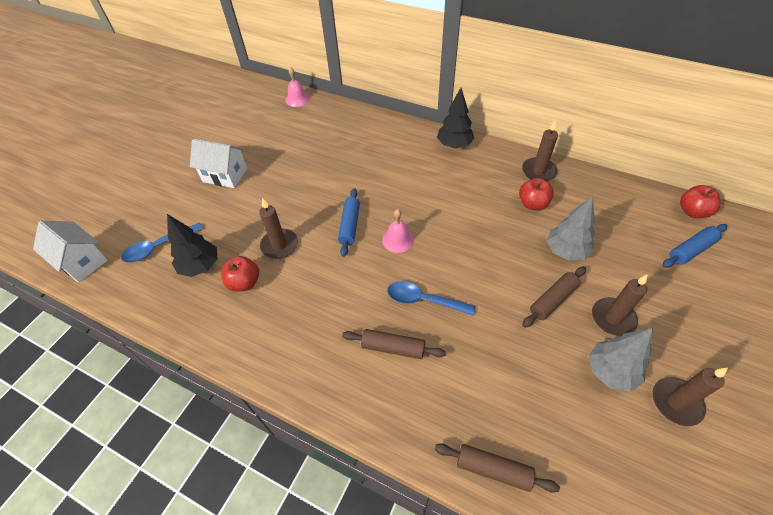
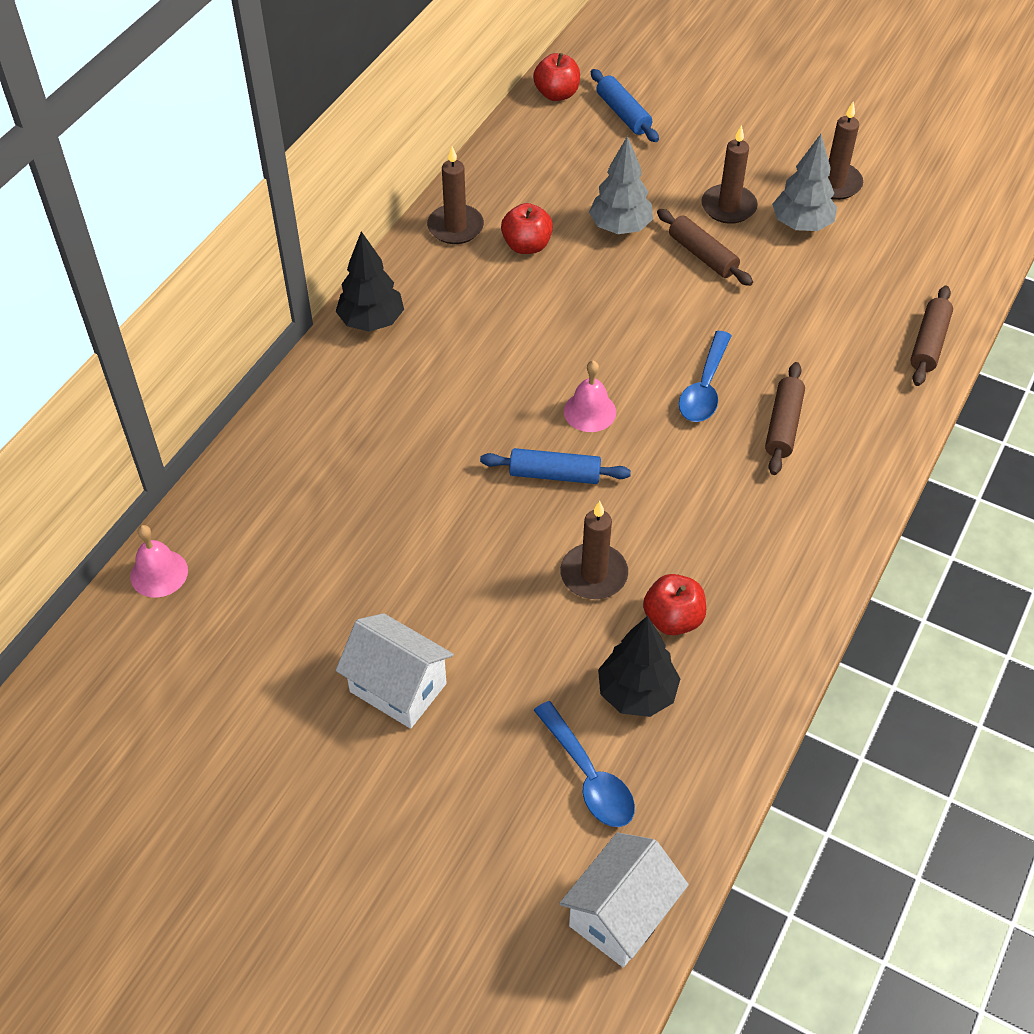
camera: 90 degrees left, 0 degrees up
(225, 175) = (398, 687): white house -> white house turned 75 degrees counterclockwise

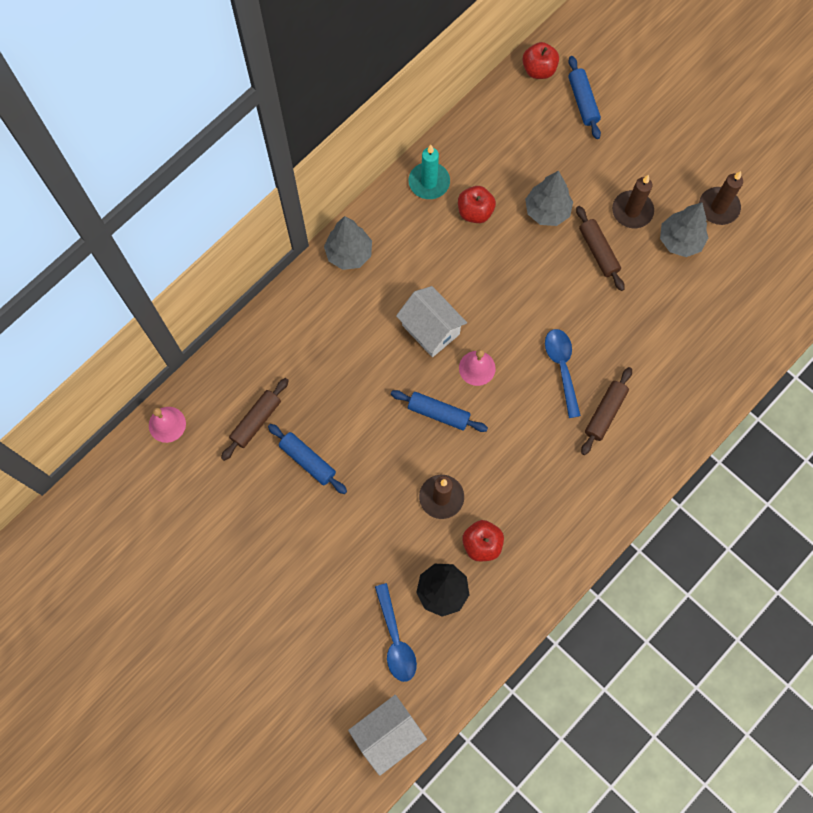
camera: 15 degrees right, 20 degrees up
(371, 321) = (349, 254): black tree -> grey tree
(383, 572) = (308, 460): none -> blue rolling pin
(398, 687) = (296, 547): white house -> white house (430, 329)
(455, 227) = (429, 182): brown candle -> turquoise candle
(705, 387) = (562, 368): blue spoon -> blue spoon turned 135 degrees clockwise
(928, 343) = (732, 369): brown rolling pin -> brown rolling pin (256, 421)

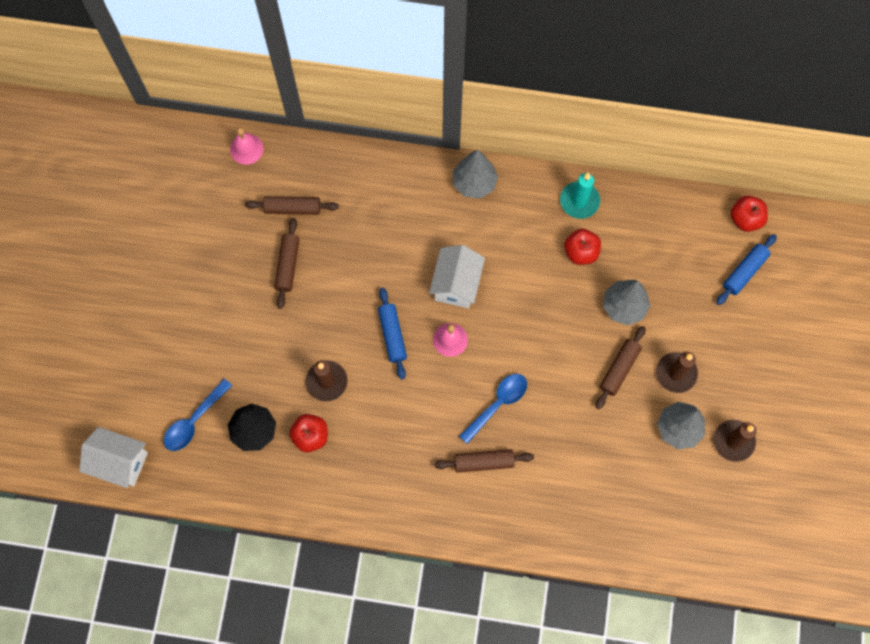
camera: 55 degrees right, 0 degrees up
(308, 460) = (288, 265): blue rolling pin -> brown rolling pin

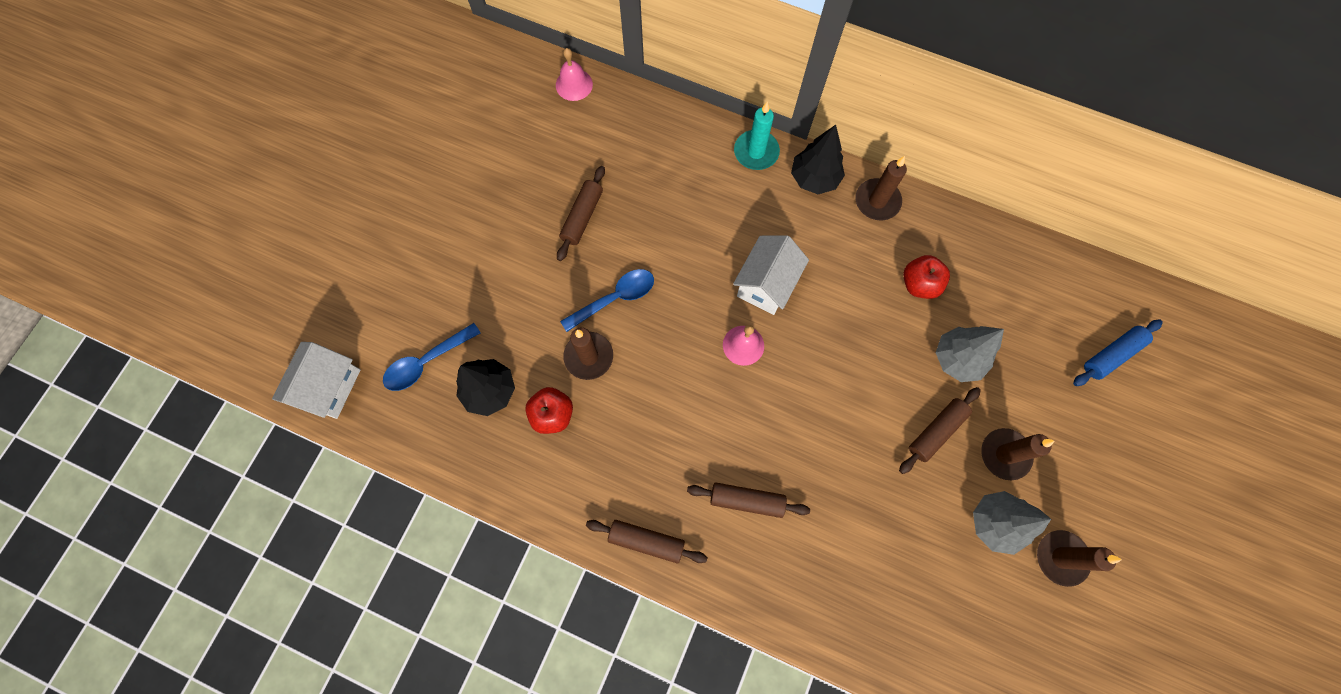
camera: 15 degrees right, 0 degrees up
(120, 462) = (330, 387): white house -> white house turned 75 degrees clockwise
(292, 208) = (605, 157): brown rolling pin -> brown rolling pin (646, 541)
(392, 335) = (678, 323): blue rolling pin -> none
(474, 183) = (814, 179): grey tree -> black tree
(497, 404) = (780, 435): blue spoon -> blue spoon (615, 298)
(531, 190) = (877, 201): none -> brown candle
(579, 201) = (930, 227): turquoise candle -> turquoise candle (756, 152)
(745, 219) = (1123, 294): red apple -> none

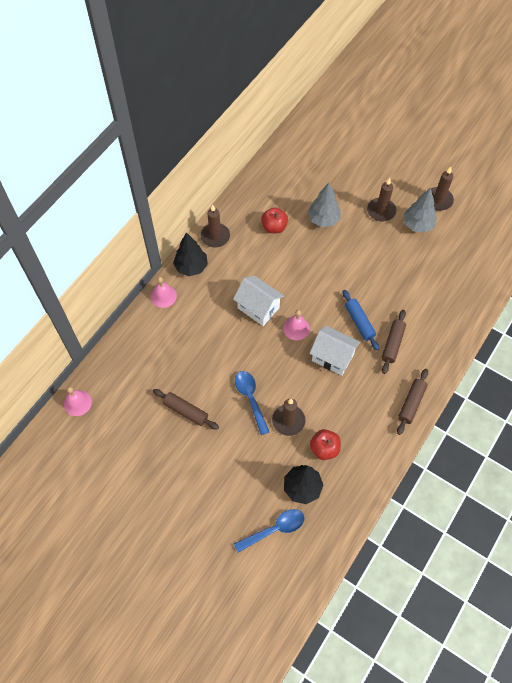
camera: 80 degrees left, 10 degrees down
(330, 387) = (282, 602): white house -> white house (332, 357)
(427, 362) = (274, 529): blue spoon -> blue spoon turned 90 degrees counterclockwise
(756, 152) = (163, 296): turquoise candle -> pink bell
(936, 431) = (364, 240): brown rolling pin -> none
(1111, 355) = (332, 149): blue rolling pin -> blue rolling pin (359, 322)

